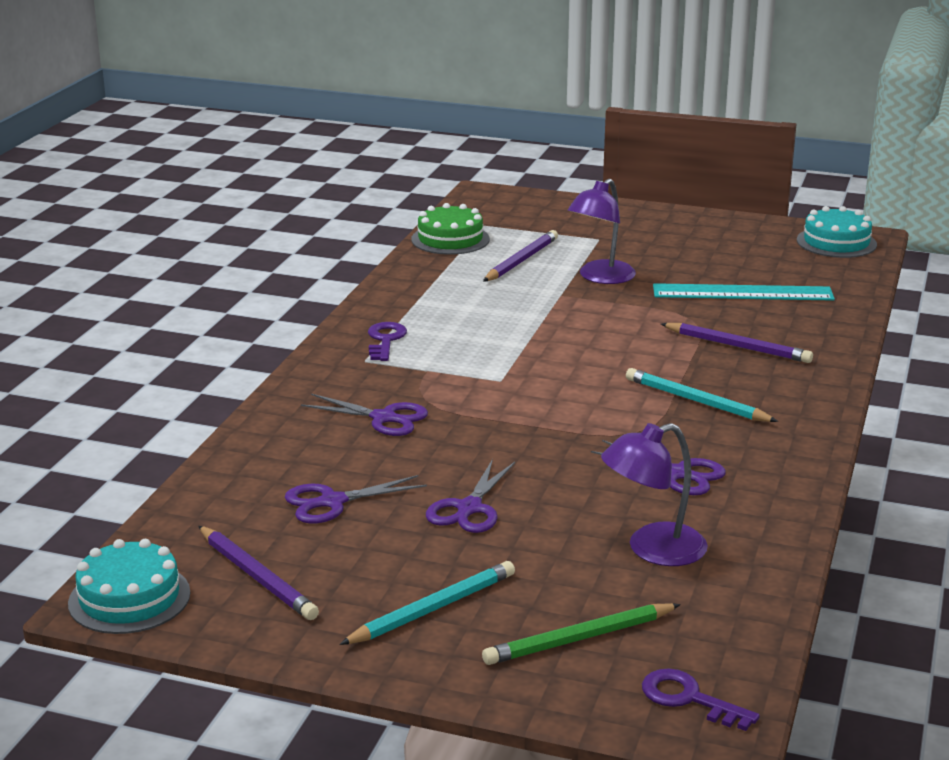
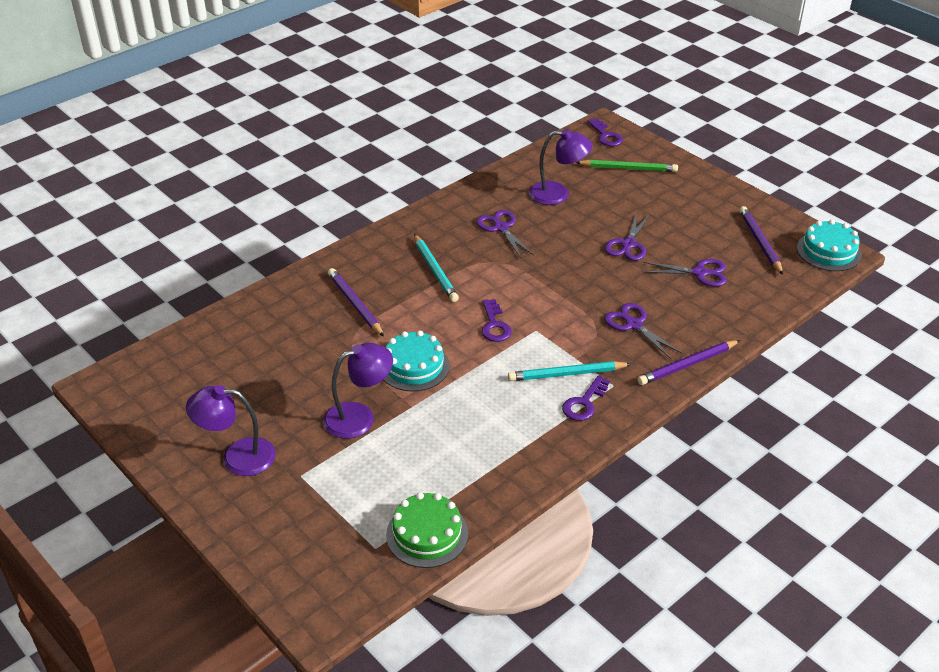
camera: 150 degrees left, 15 degrees up
(433, 609) = (683, 200): turquoise pencil -> turquoise pencil (566, 374)
(469, 508) = (628, 244): purple scissors -> purple scissors turned 150 degrees clockwise
(521, 260) = (397, 469): purple pencil -> purple pencil (687, 365)
(554, 372) = (494, 325): none -> purple key
(668, 235) = (237, 457): none -> purple lamp
(742, 292) = (281, 356): turquoise ruler -> none
(836, 242) = (129, 388): turquoise cake -> turquoise cake (414, 366)

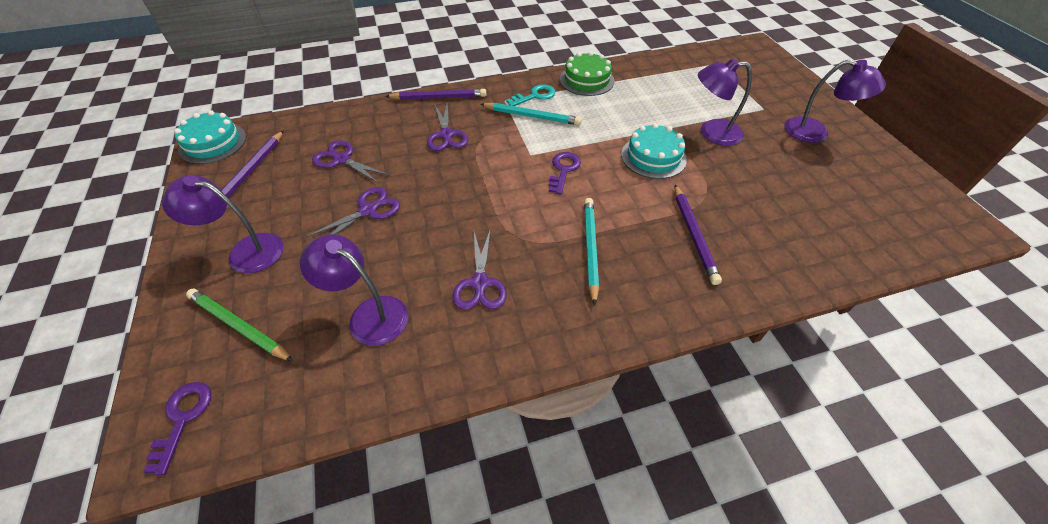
camera: 155 degrees left, 10 degrees up
(427, 534) = (682, 61): green cake -> green cake (587, 80)
(584, 403) = (534, 96): purple key -> turquoise key
(680, 198) = (246, 251): none -> purple lamp

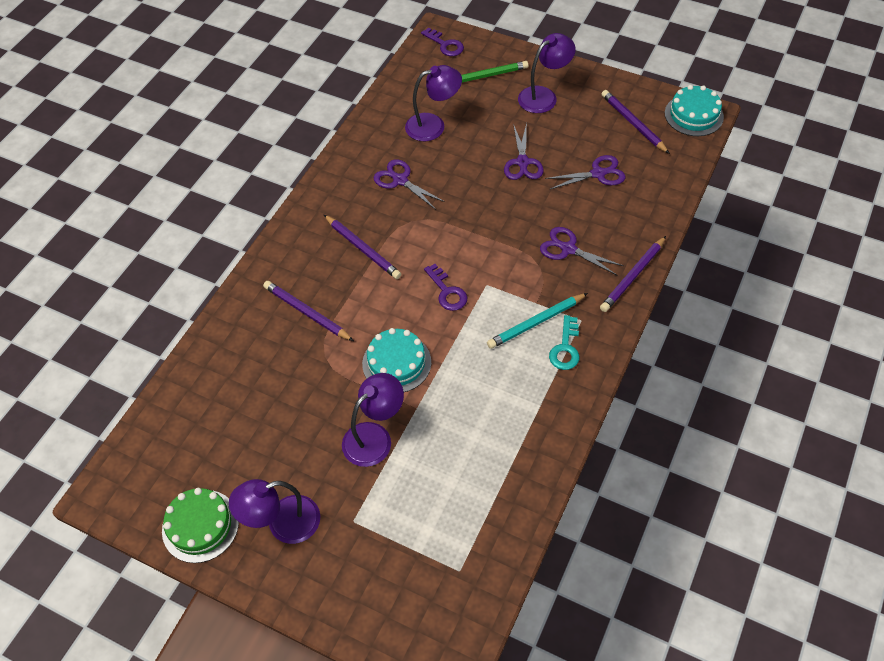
camera: 135 degrees right, 5 degrees up
(587, 80) = (551, 412): green cake -> green cake (200, 526)
(590, 248) = (363, 249): turquoise pencil -> purple pencil

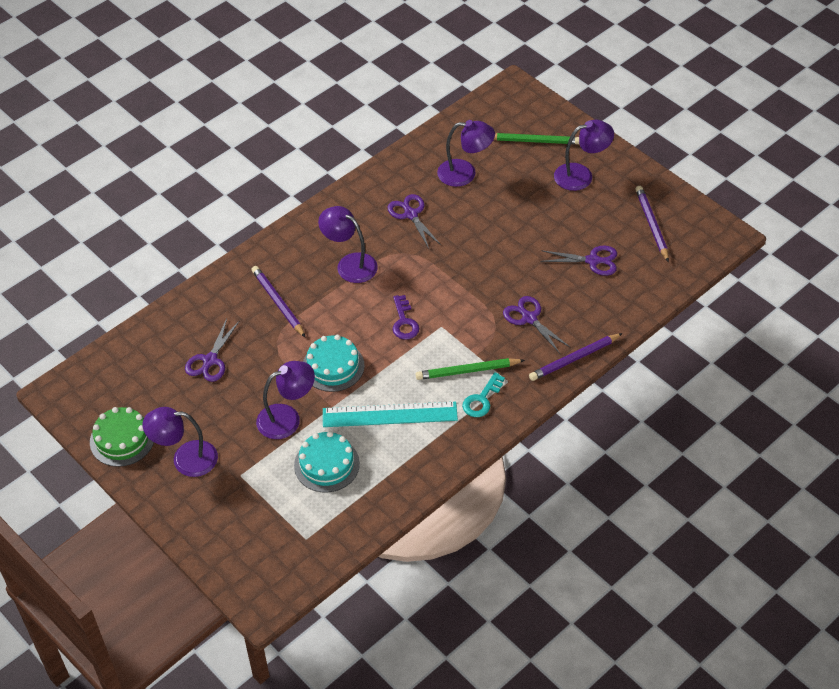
camera: 20 degrees right, 5 degrees down
(363, 249) = (350, 264): purple pencil -> purple lamp
(445, 45) = (514, 101): purple key -> none
(481, 396) = (389, 415): none -> turquoise ruler
(522, 162) = (529, 230): purple scissors -> purple scissors (210, 360)
(536, 323) = (467, 371): turquoise pencil -> green pencil
(693, 115) = (714, 233): turquoise cake -> turquoise cake (326, 464)

